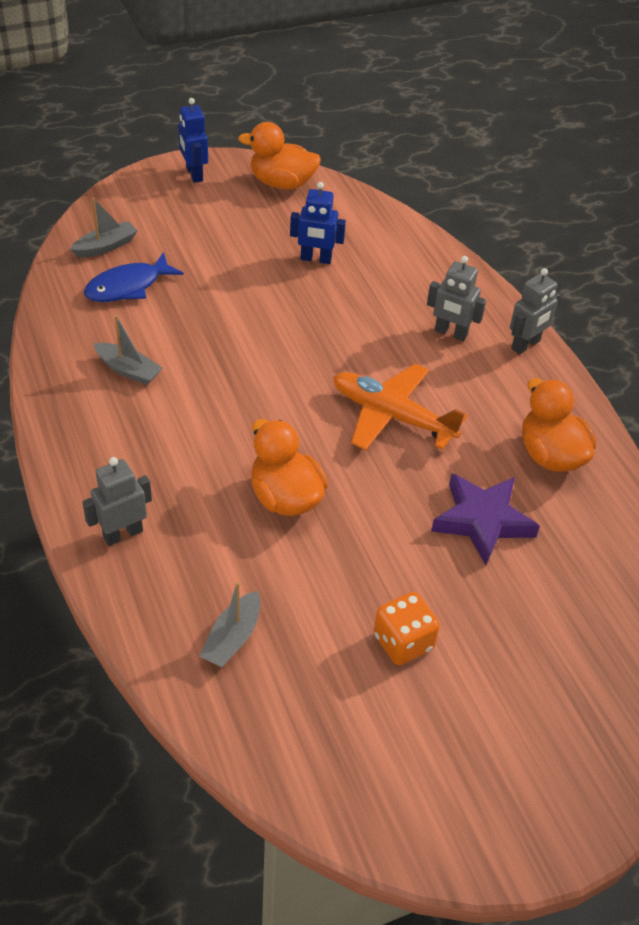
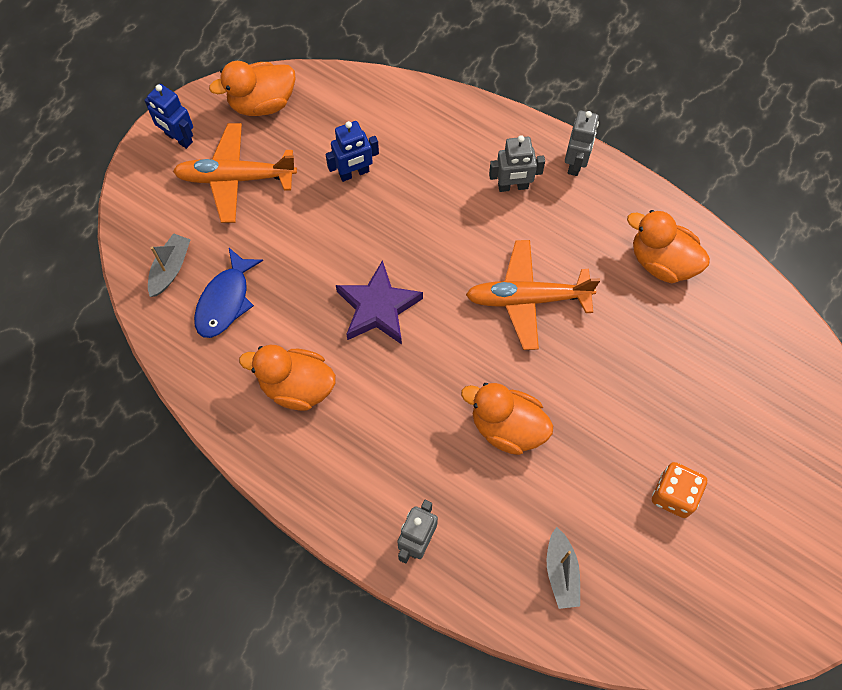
camera: 30 degrees left, 20 degrees up
(128, 370) = (296, 386): grey boat -> orange duck
(214, 217) = (235, 178): none -> orange plane
(482, 521) = (655, 354): purple star -> purple star (378, 308)

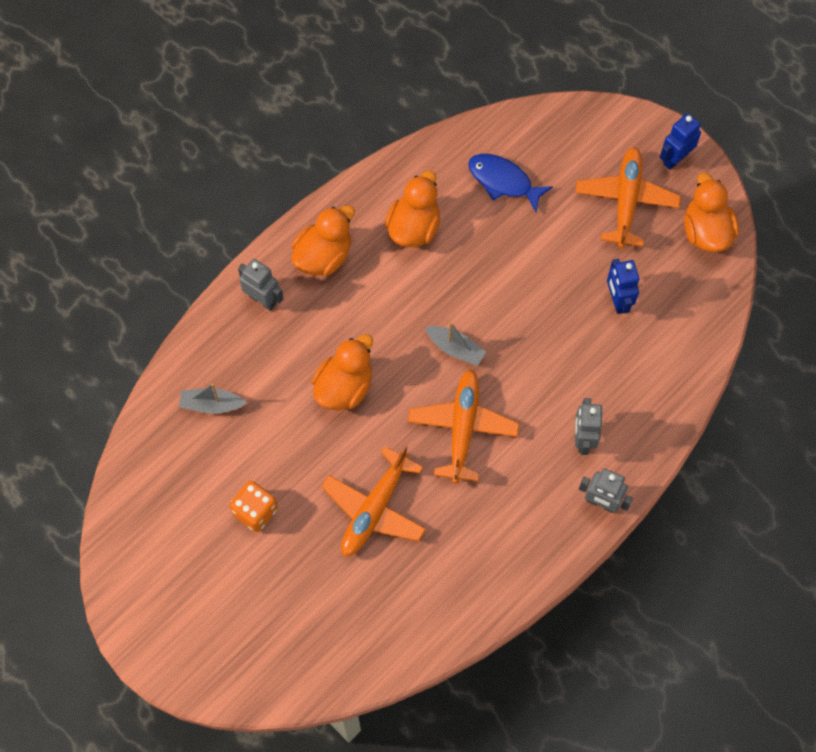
camera: 100 degrees right, 0 degrees up
(170, 269) = (541, 142): grey boat -> grey boat (455, 349)
(378, 308) = (475, 301): purple star -> none
(638, 371) = (374, 509): none -> orange plane
(662, 261) = (480, 559): orange duck -> orange duck (323, 256)

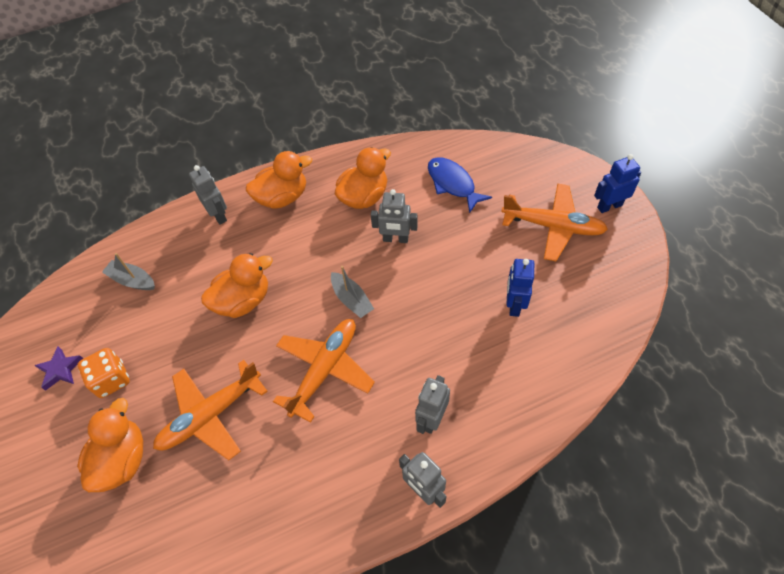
camera: 25 degrees right, 10 degrees down
(196, 520) = (60, 370): none -> purple star
(470, 267) = (395, 239): none -> grey robot
(626, 201) = (553, 226): orange plane -> orange plane turned 75 degrees clockwise
(706, 231) = (619, 271): orange duck -> orange duck (122, 459)

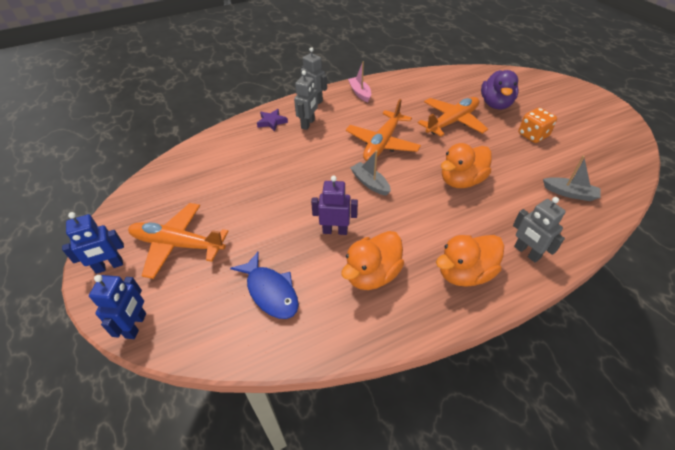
camera: 175 degrees right, 10 degrees down
(60, 370) = (575, 139): purple star -> purple star (272, 122)
(122, 459) = (495, 104): orange duck -> purple duck
(341, 507) = (360, 93): none -> pink boat
(395, 239) = (335, 231): grey robot -> purple robot
(514, 304) = (236, 182): blue robot -> blue robot (136, 325)

